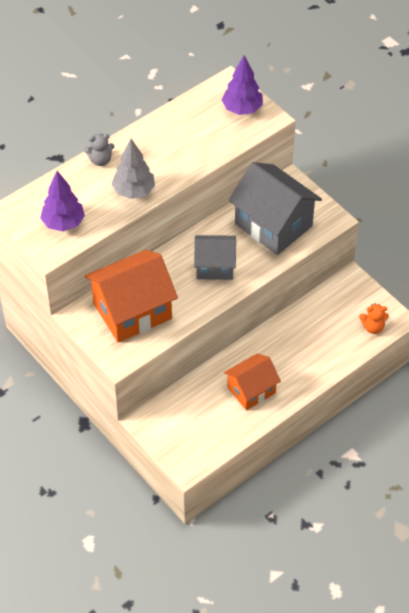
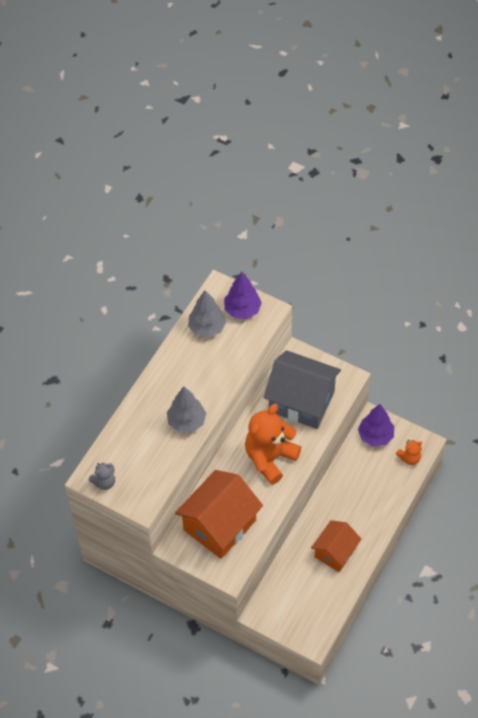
camera: 20 degrees left, 5 degrees up
(63, 223) = (140, 473): purple tree -> purple tree (375, 436)
(100, 160) = (144, 401): grey teddy bear -> grey teddy bear (104, 482)
(198, 114) = (207, 328): none -> grey tree
(215, 266) = (270, 458): grey house -> orange teddy bear

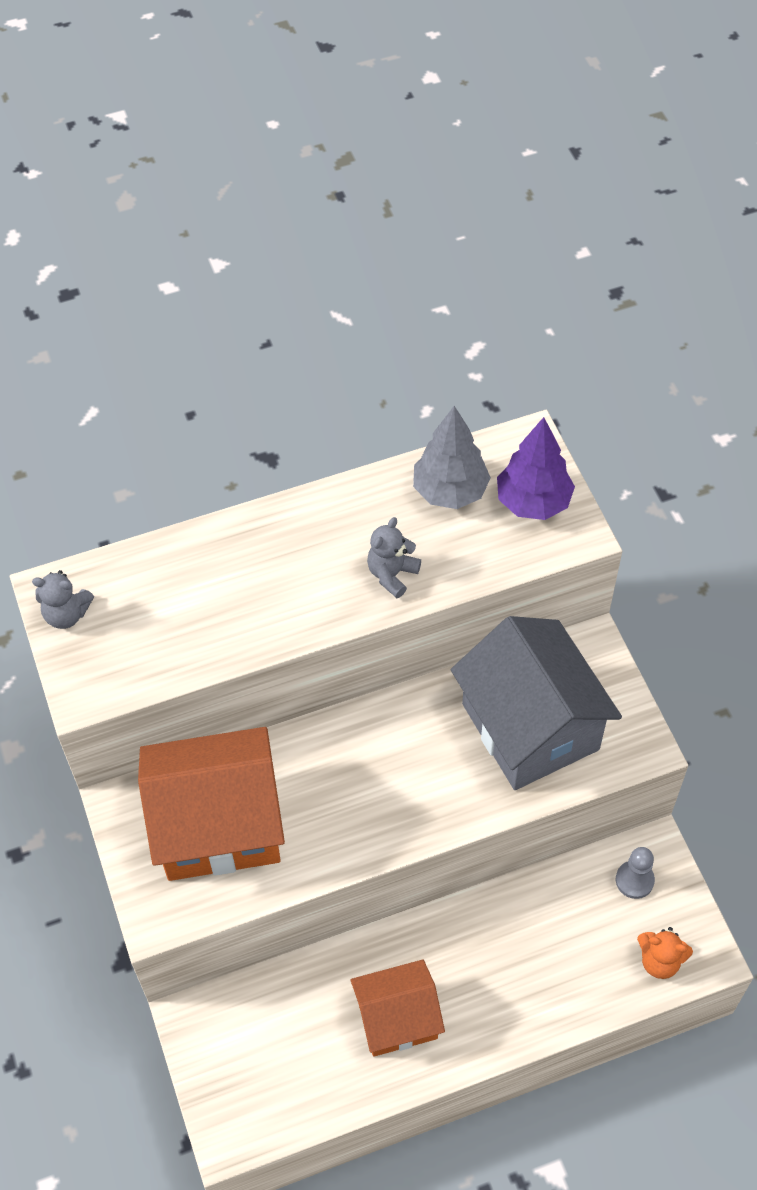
camera: 40 degrees right, 0 degrees up
(186, 422) = (277, 613): grey tree -> none
(215, 375) = (392, 574): none -> grey teddy bear
(270, 458) = (395, 779): orange teddy bear -> none
(375, 436) = (634, 880): purple tree -> grey pawn

